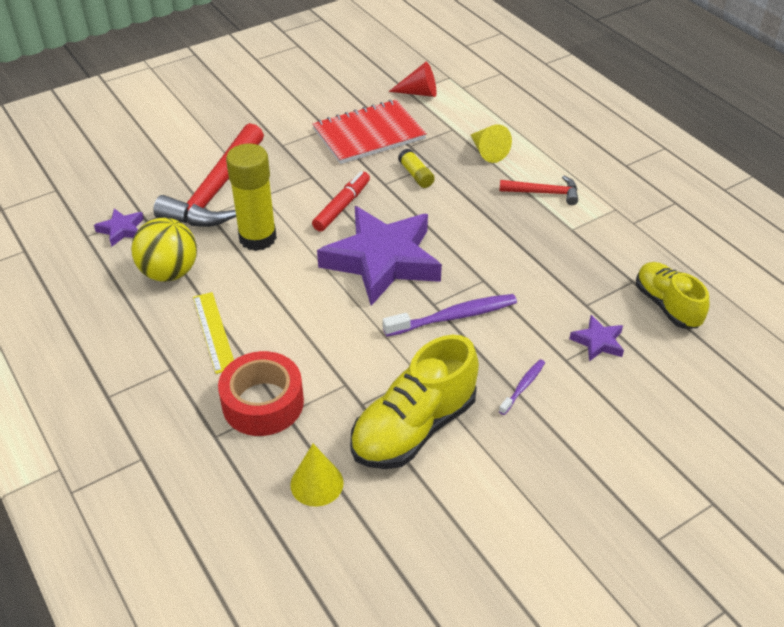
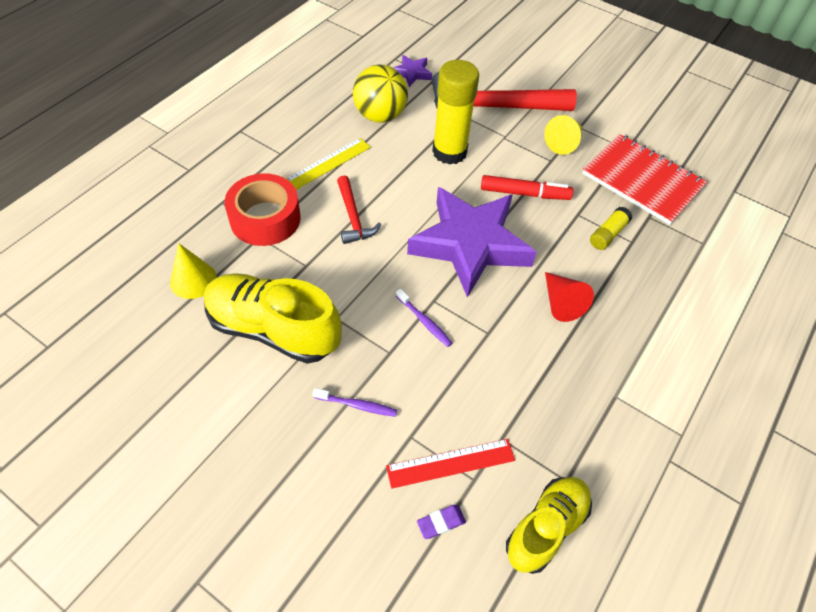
camera: 65 degrees right, 10 degrees up
(419, 93) = (740, 199): red cone -> red cone (561, 302)
(453, 317) = (424, 321): purple toothbrush -> purple toothbrush, size x0.54
(487, 152) = (690, 283): yellow cone -> yellow cone (564, 142)
(544, 193) = (659, 354): red hammer -> red hammer (353, 217)
(598, 342) = (450, 463): purple star -> red ruler
(647, 363) = (441, 522): none -> purple eraser

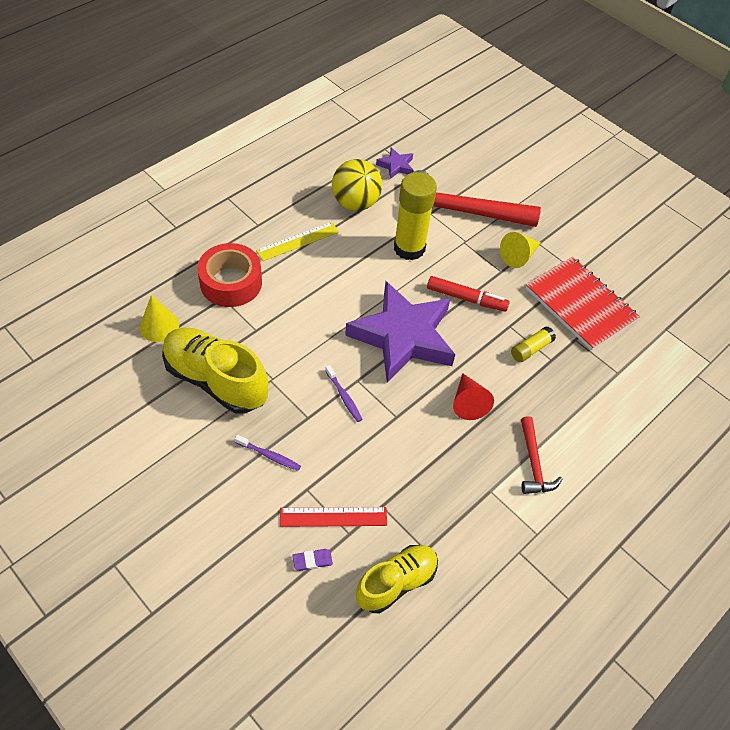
camera: 10 degrees right, 0 degrees up
(353, 217) = (307, 294): red hammer -> red hammer (533, 463)

